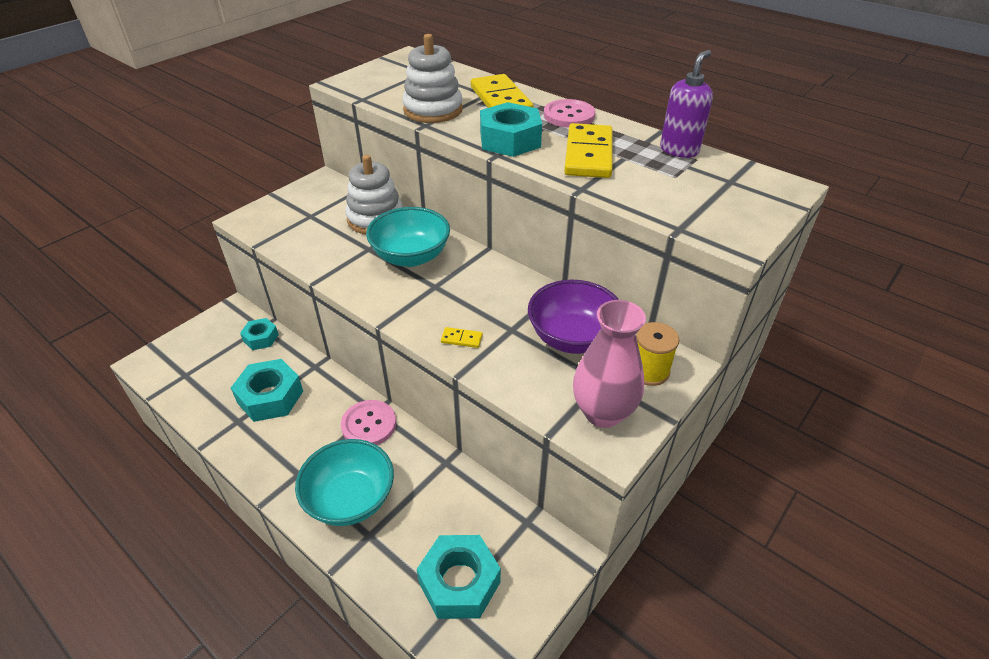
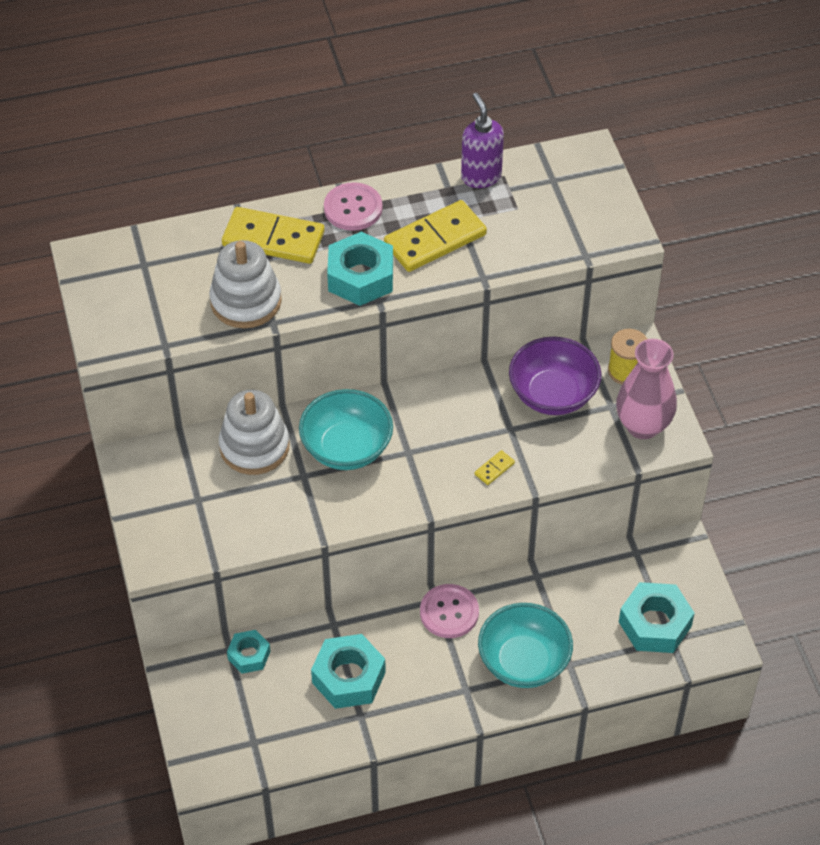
camera: 55 degrees left, 10 degrees up
(589, 154) = (435, 239): yellow domino -> yellow domino turned 75 degrees counterclockwise

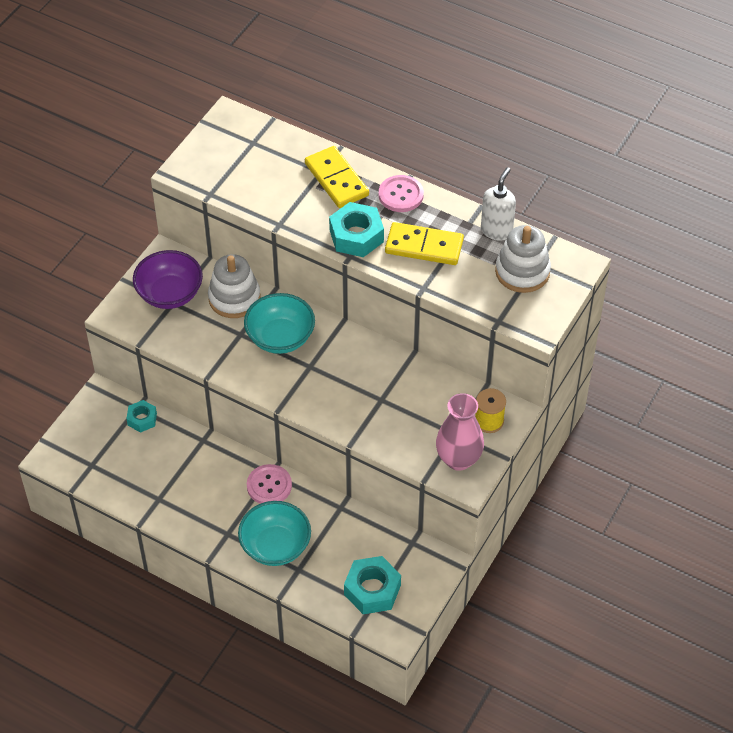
camera: 45 degrees right, 0 degrees up
(246, 301) = (279, 202): white stacking toy -> white stacking toy (522, 272)
(348, 677) = (176, 474): turquoise nut -> none
(481, 176) = (496, 230): purple soap dispenser -> white soap dispenser
(494, 469) = (344, 413): yellow domino -> none
(553, 395) = (429, 400): purple bowl -> purple bowl (170, 294)

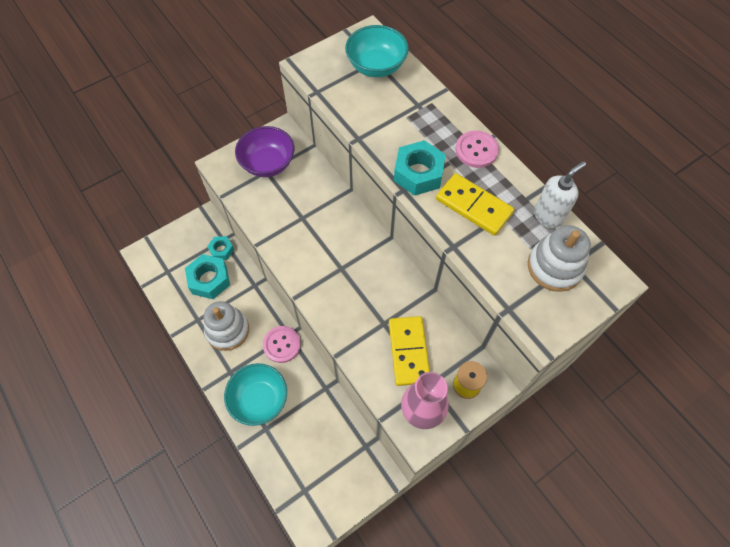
camera: 25 degrees right, 10 degrees up
(234, 298) = (314, 186): white stacking toy -> white stacking toy (227, 330)
(280, 338) = (331, 233): turquoise bowl -> turquoise bowl (376, 66)
(336, 179) = (427, 116): yellow domino -> yellow domino (408, 351)
(372, 590) = (313, 476): turquoise nut -> turquoise nut (209, 280)

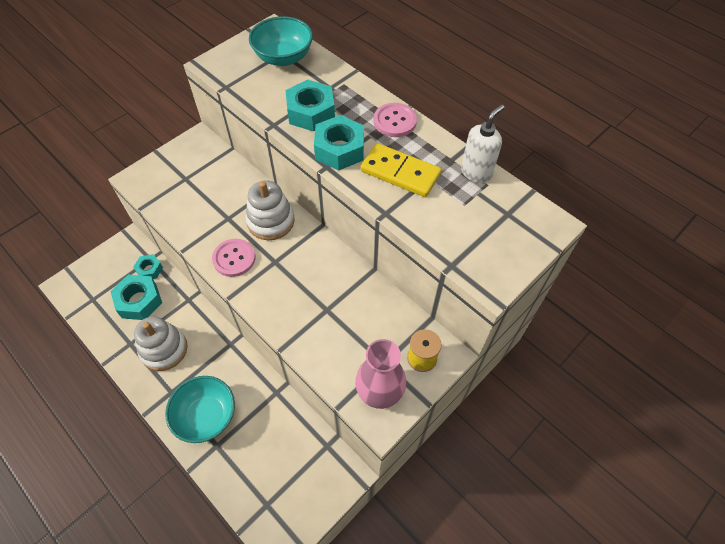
camera: 10 degrees left, 5 degrees down
(268, 163) = (186, 171): purple bowl -> none
(282, 344) = (224, 355): pink button -> pink button (234, 258)
(396, 130) = (311, 112): none -> turquoise nut
(408, 351) = (356, 334): yellow domino -> none
(554, 267) = (491, 219): white stacking toy -> white stacking toy (270, 221)

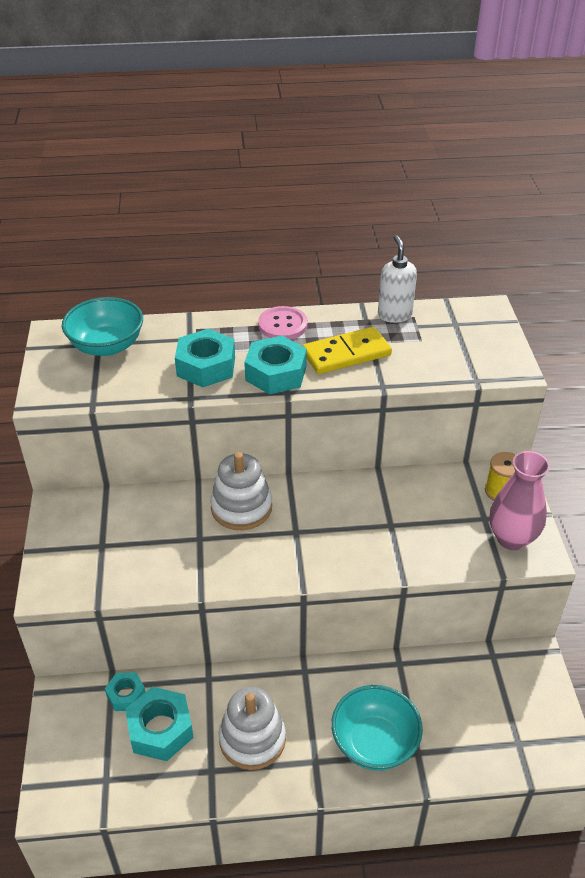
camera: 50 degrees left, 15 degrees down
(234, 258) = (258, 561): pink button -> none

